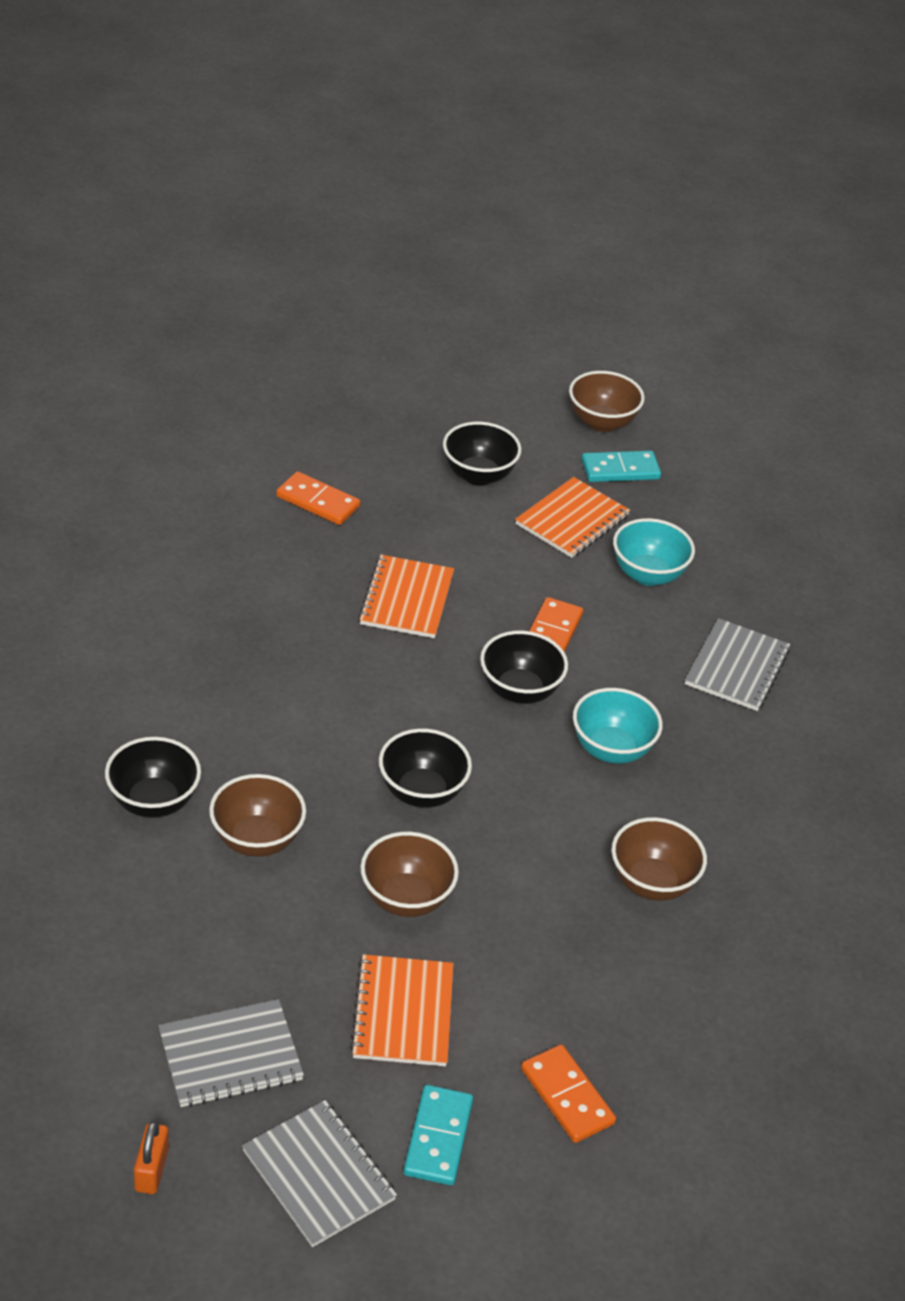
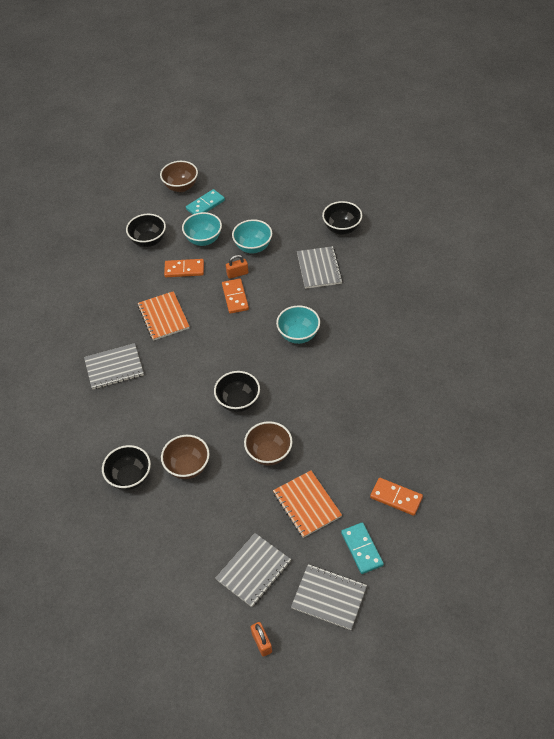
camera: 25 degrees left, 10 degrees up
(265, 630) = (114, 367): none -> grey notebook
(317, 502) = (89, 293): orange domino -> orange domino (184, 269)
(519, 691) = (242, 331): black bowl -> black bowl (341, 228)
(572, 520) = (203, 240): orange notebook -> turquoise bowl
(586, 601) = (237, 274): none -> orange padlock
(652, 883) = (358, 384): brown bowl -> none

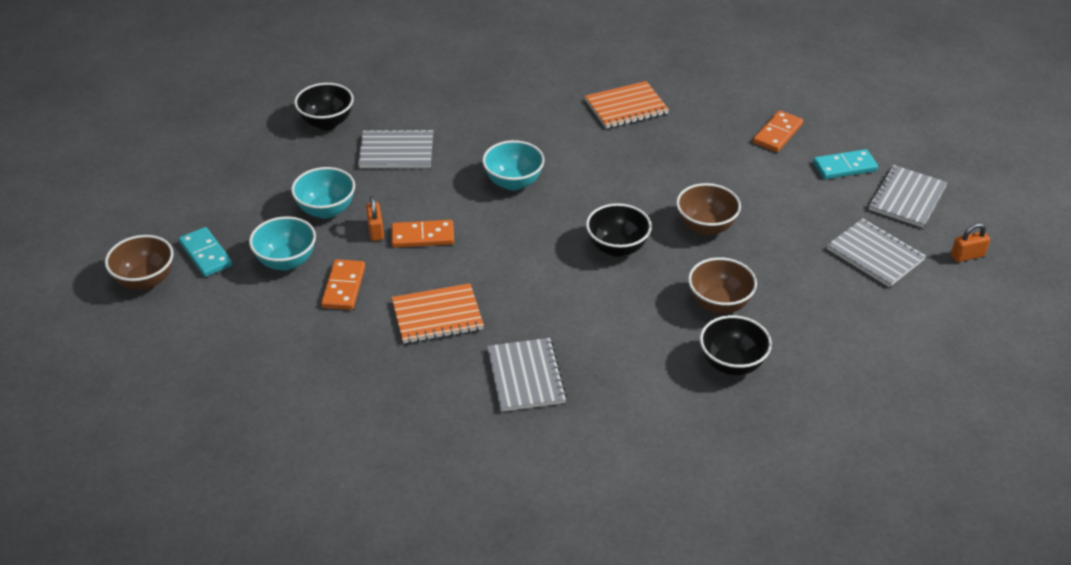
camera: 85 degrees left, 10 degrees down
(148, 241) = (259, 326): black bowl -> none
(307, 505) = (784, 202): orange notebook -> orange notebook (626, 107)

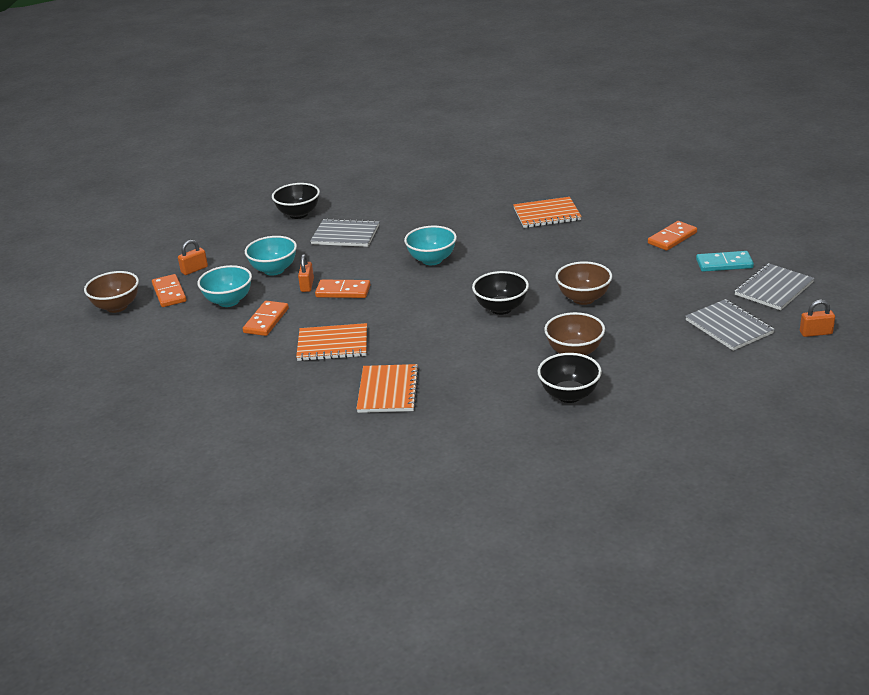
camera: 15 degrees right, 10 degrees down
(206, 254) = (169, 293): turquoise domino -> orange domino
(225, 216) = (194, 269): none -> orange padlock
(526, 376) = (388, 390): grey notebook -> orange notebook

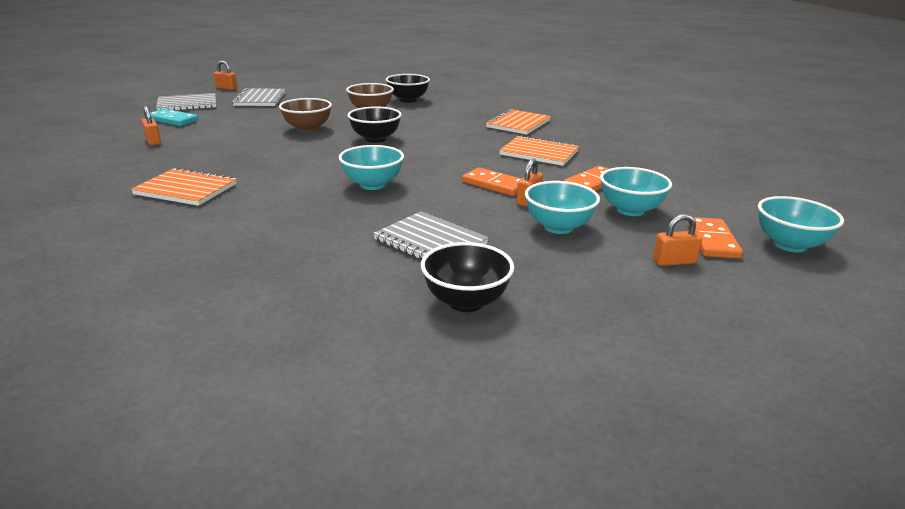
camera: 155 degrees left, 5 degrees down
(117, 307) = (789, 245): brown bowl -> turquoise bowl
(672, 238) = (153, 141): orange domino -> orange padlock

